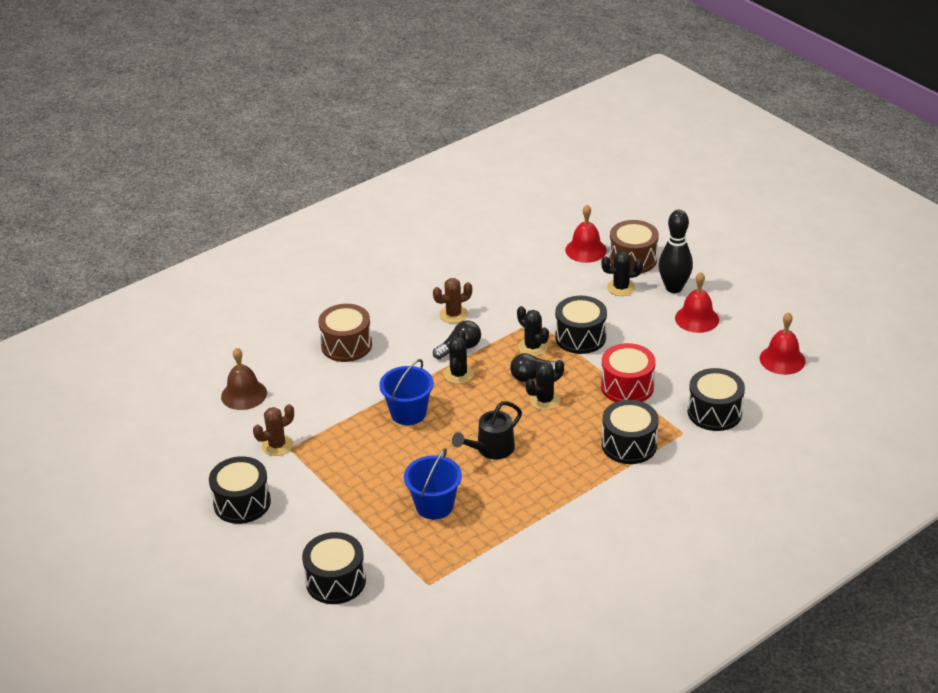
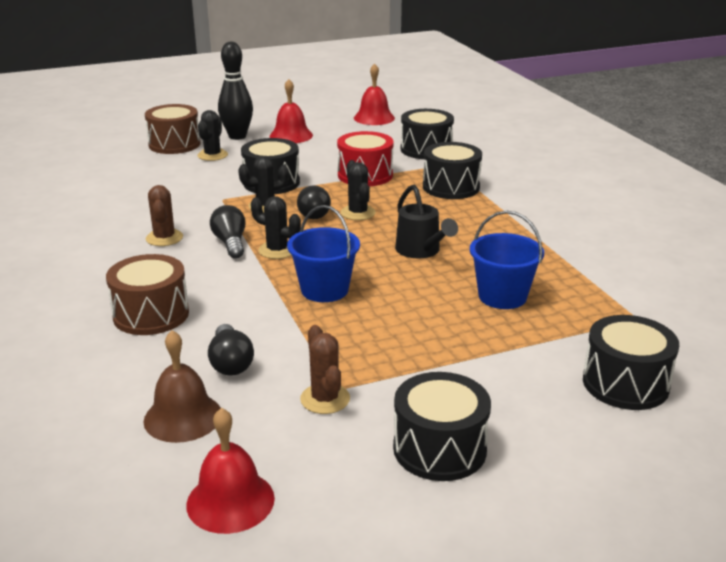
camera: 75 degrees left, 10 degrees down
(303, 396) = (230, 363): none -> black light bulb
(586, 250) = (133, 160): red bell -> red bell (230, 501)

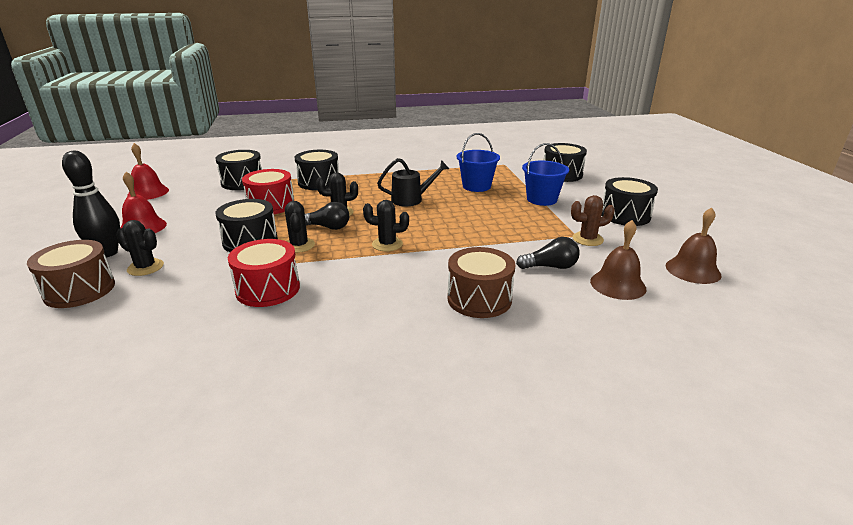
camera: 80 degrees left, 0 degrees up
(164, 238) = (334, 294): brown cactus -> none
(175, 208) = (268, 289): none -> red drum
(230, 243) = (364, 262): black light bulb -> none
(230, 501) = (693, 270): red bell -> brown bell
(277, 250) = (387, 244): black cactus -> black cactus turned 60 degrees clockwise
(324, 290) = (456, 231): blue bucket -> blue bucket (541, 199)

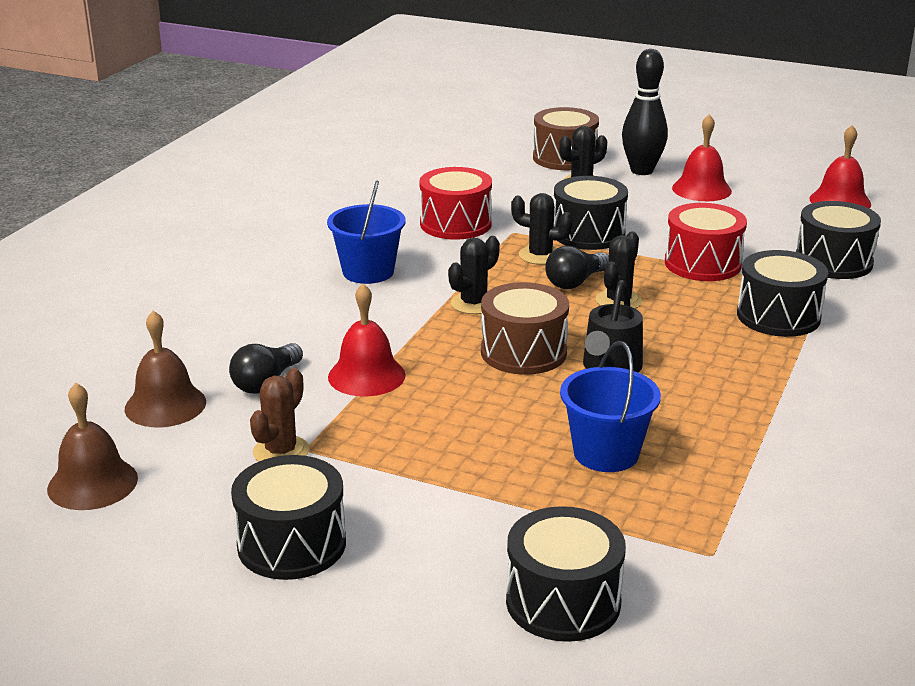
camera: 125 degrees right, 0 degrees up
(479, 299) = (278, 312): brown drum -> brown drum (523, 352)
(500, 244) = (366, 376): none -> red bell
(541, 199) = (465, 493): blue bucket -> blue bucket (368, 272)

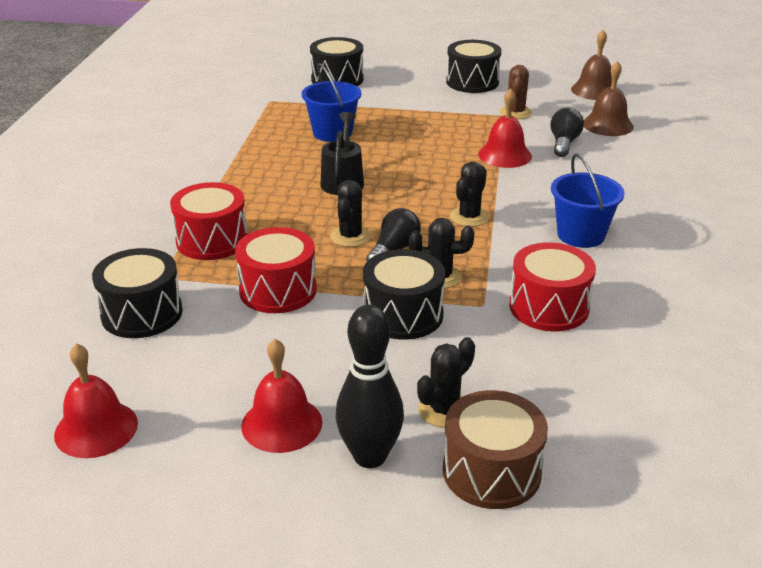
camera: 165 degrees right, 5 degrees up
(523, 352) = (409, 184): brown drum -> none
(778, 316) = (212, 240): black drum -> red drum

